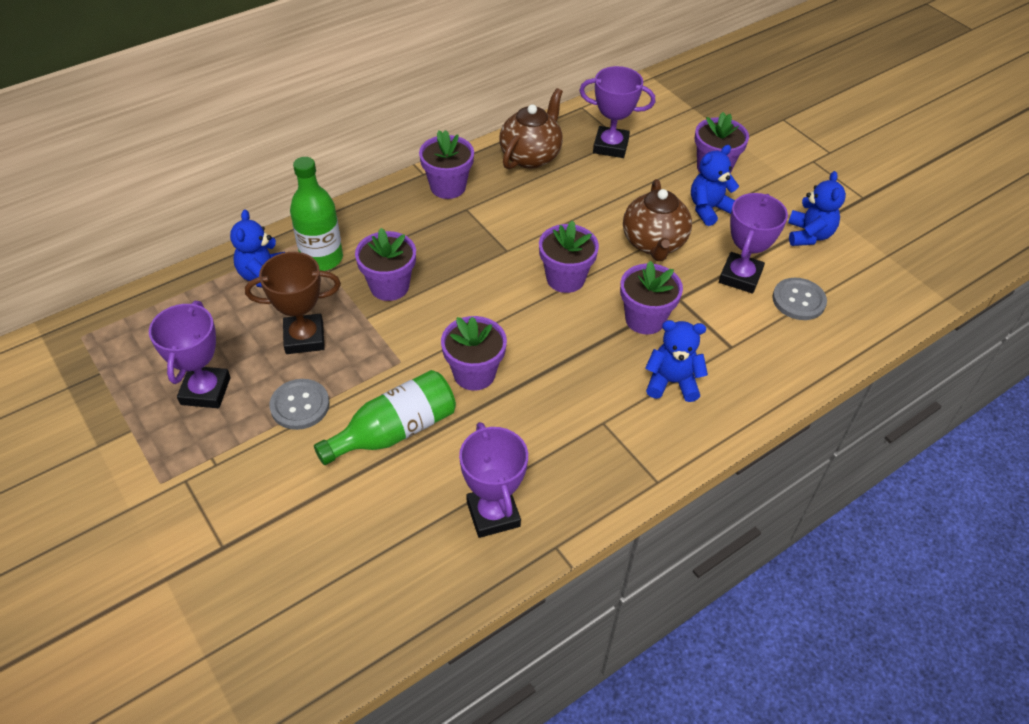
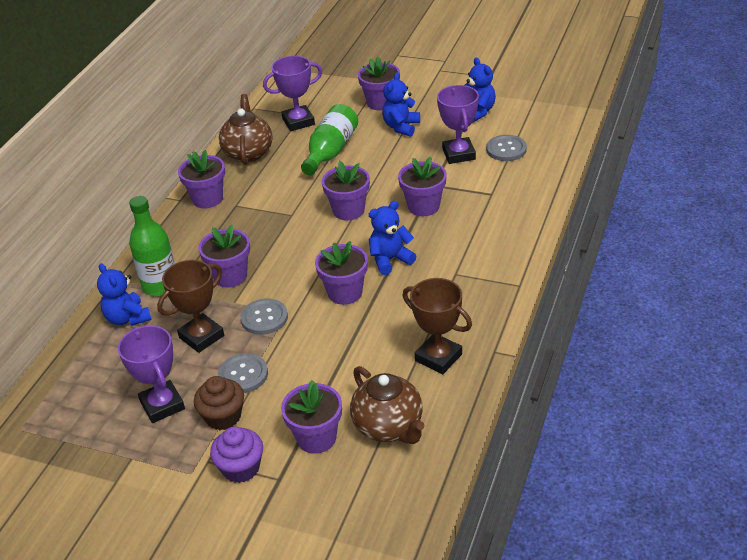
camera: 30 degrees left, 10 degrees down
(203, 509) = (241, 468): none -> purple cupcake
(241, 440) = (223, 417): none -> brown cupcake
(296, 525) = (316, 438): none -> purple flower pot
(376, 353) = (264, 318): none -> grey button
(394, 431) = (326, 352): green bottle -> green bottle (330, 151)
(493, 514) = (438, 357): purple trophy -> brown trophy
(654, 243) = (386, 163): brown teapot -> brown teapot (389, 427)
(672, 382) = (475, 230): blue teddy bear -> blue teddy bear (390, 260)

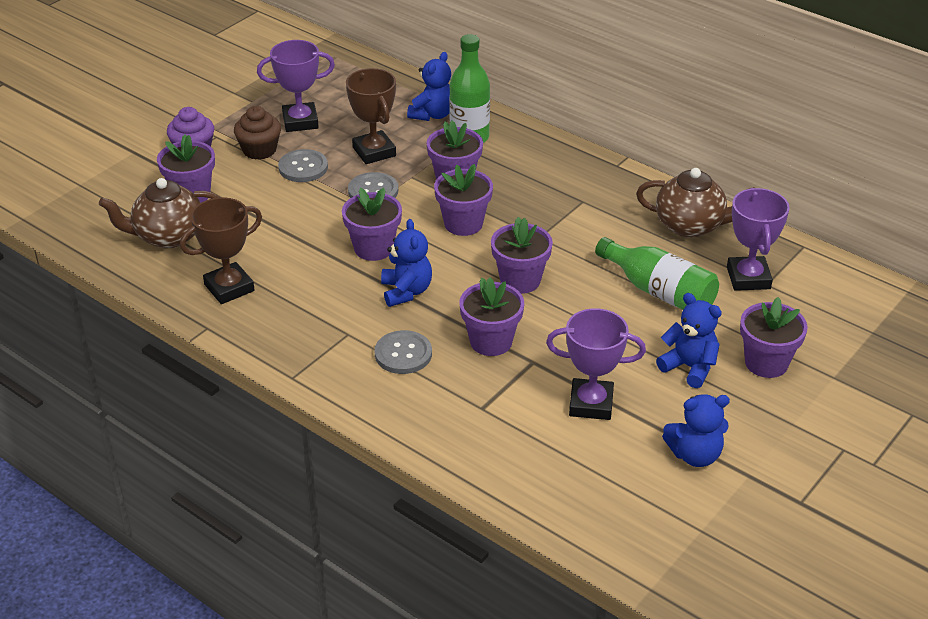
camera: 105 degrees right, 0 degrees up
(127, 318) = (432, 115): blue teddy bear -> blue teddy bear turned 135 degrees clockwise
(207, 199) = (607, 183): purple flower pot -> purple flower pot (463, 224)
(506, 149) = (578, 454): grey button -> grey button (403, 354)

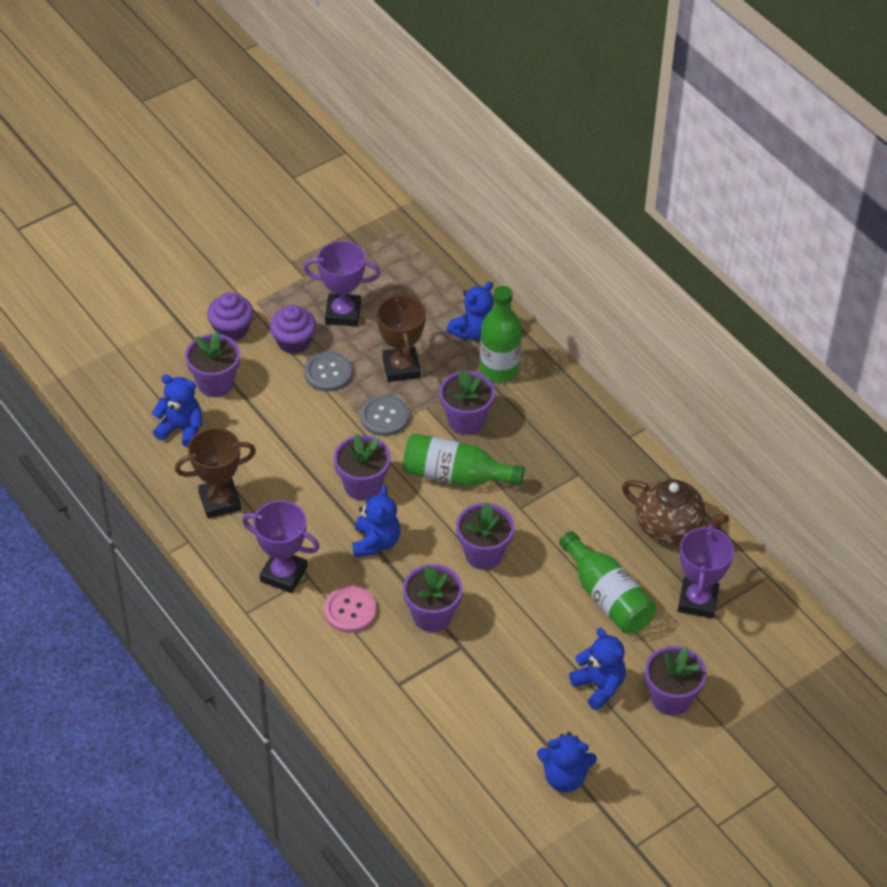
camera: 15 degrees right, 10 degrees up
(168, 236) = (181, 429): brown teapot -> blue teddy bear
(259, 150) = (293, 342): brown cupcake -> purple cupcake
(403, 354) = (350, 610): grey button -> pink button
(463, 224) = (455, 475): purple flower pot -> green bottle
(591, 404) = (495, 703): purple trophy -> purple trophy (283, 574)

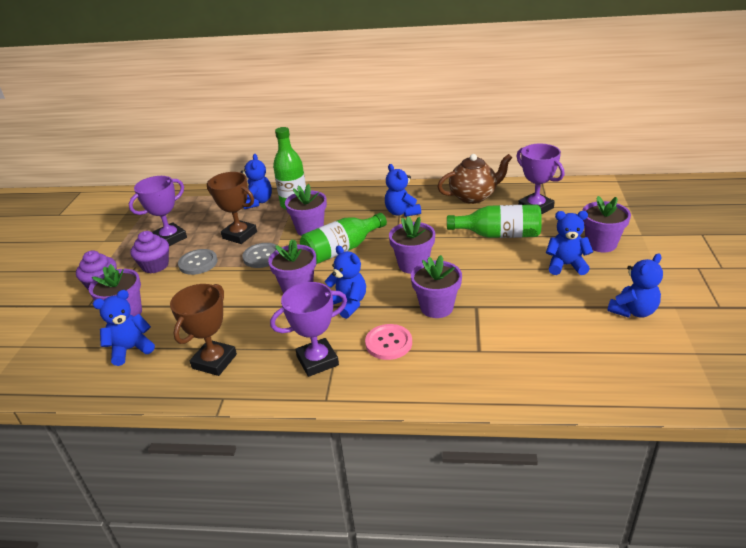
camera: 45 degrees left, 15 degrees down
(573, 480) = (402, 212): none -> blue teddy bear

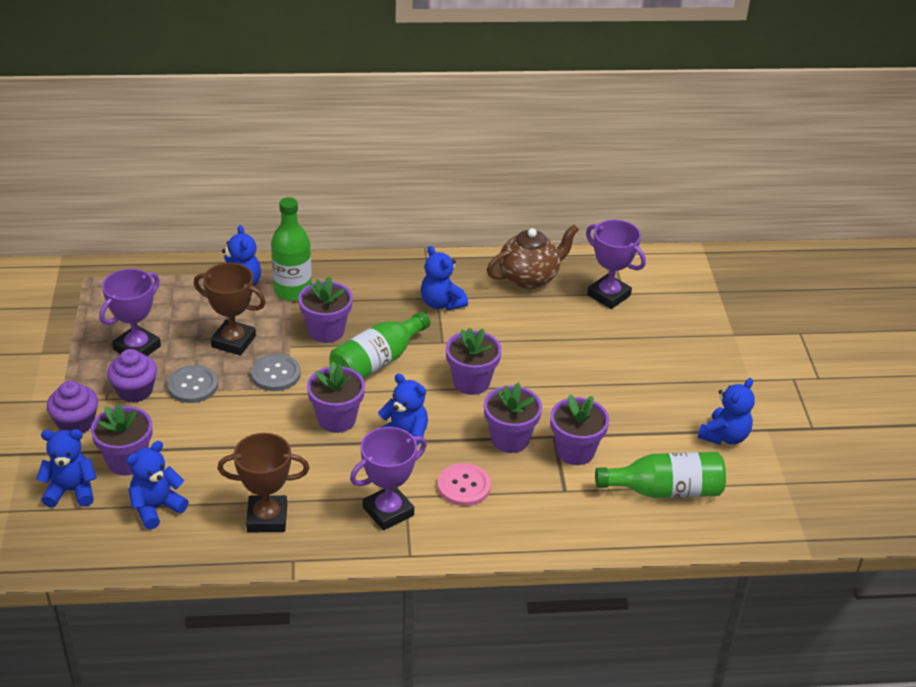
camera: 15 degrees left, 5 degrees up
(214, 361) = (267, 518): brown trophy -> brown trophy turned 75 degrees clockwise
(499, 235) = (568, 337): green bottle -> green bottle (665, 490)
(566, 265) = (650, 379): blue teddy bear -> blue teddy bear (71, 491)
(601, 244) = (688, 348): purple flower pot -> purple flower pot (575, 451)

